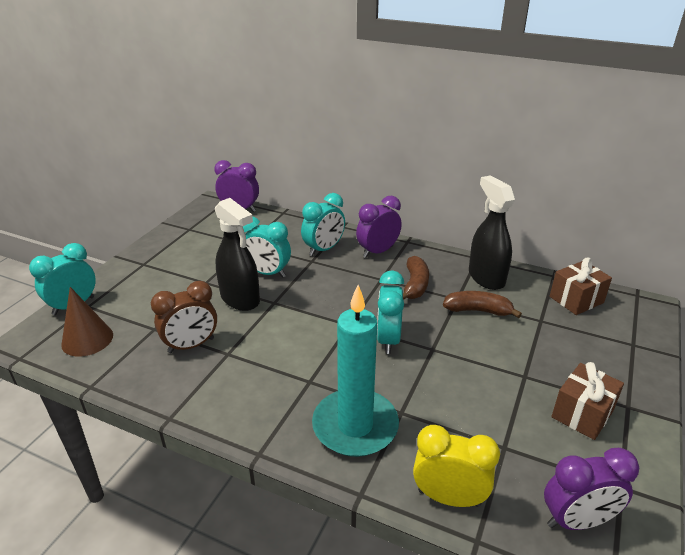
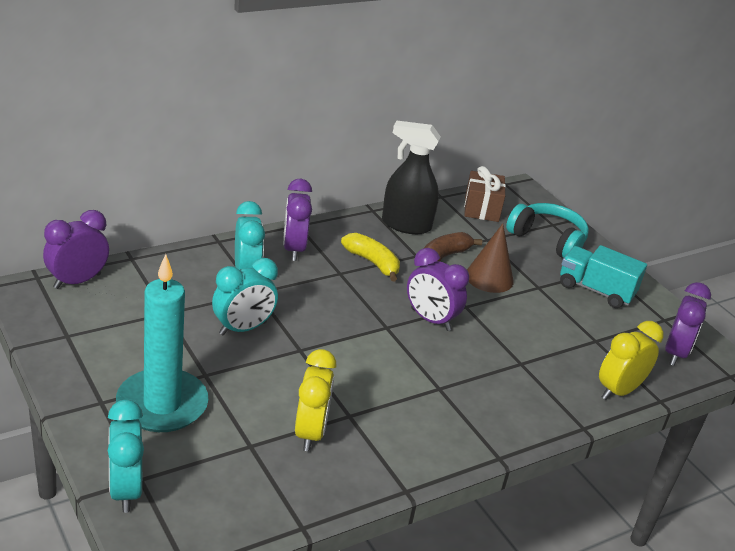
camera: 60 degrees left, 0 degrees up
(87, 339) = (213, 502): brown cone -> brown cone (489, 278)
(191, 345) = (310, 432): brown clock -> yellow clock
(240, 299) = (268, 367): black spray bottle -> none
(355, 426) = (515, 393): turquoise candle -> turquoise candle (162, 404)
(388, 339) = (430, 319): turquoise clock -> purple clock
(415, 285) = (372, 262): brown banana -> yellow banana
(582, 414) = (595, 290): brown gift -> turquoise truck
(604, 351) = (548, 240): none -> turquoise headphones

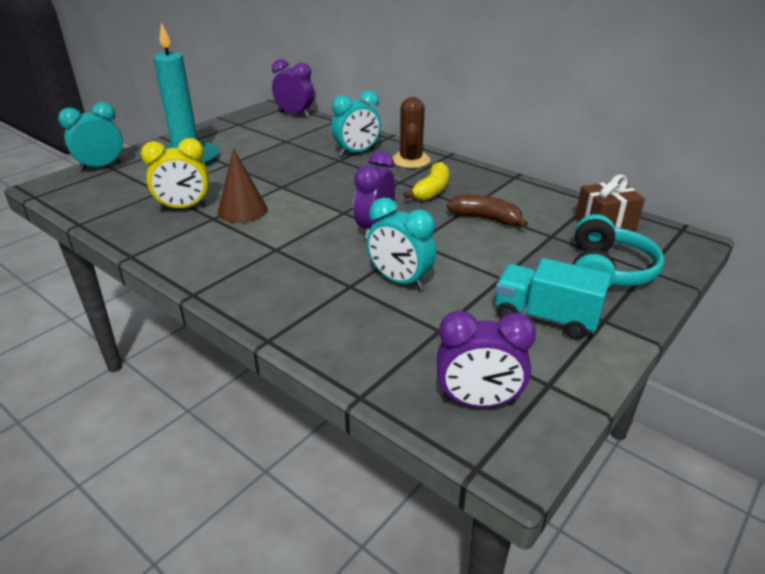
camera: 75 degrees right, 0 degrees up
(243, 328) = (289, 164): turquoise clock -> turquoise clock (400, 281)
(294, 249) = (411, 160): purple clock -> brown cactus
(405, 225) = (513, 194): black spray bottle -> none
(489, 278) = (481, 247): brown cone -> brown cone (242, 210)
(595, 290) = (545, 318): turquoise truck -> turquoise truck turned 75 degrees counterclockwise
(618, 391) = (353, 358): yellow clock -> none

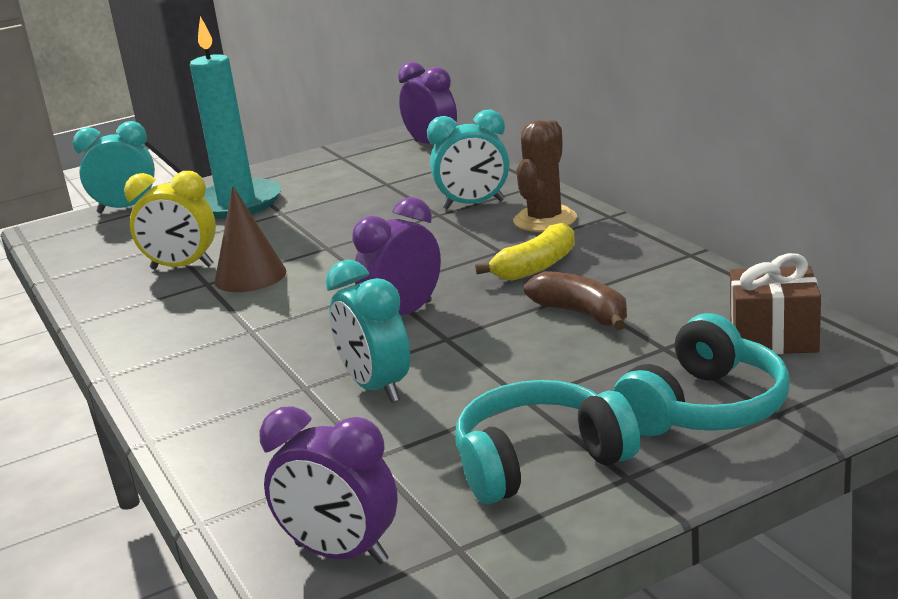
camera: 25 degrees right, 10 degrees down
(545, 318) = (539, 461): turquoise truck -> turquoise headphones

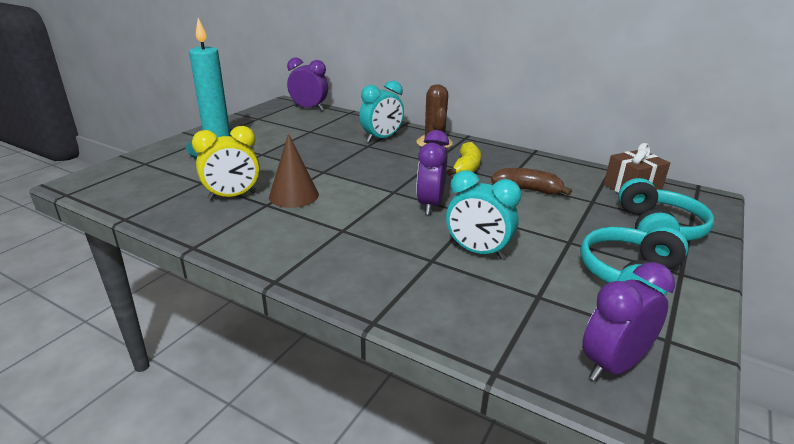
camera: 35 degrees left, 5 degrees up
(126, 208) = (131, 162): turquoise clock -> none
(341, 554) = (613, 365): purple clock -> purple clock turned 150 degrees clockwise

